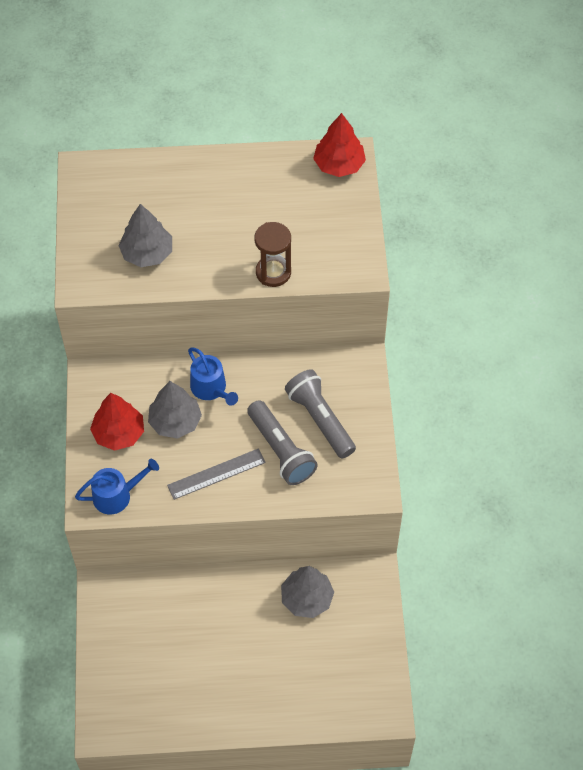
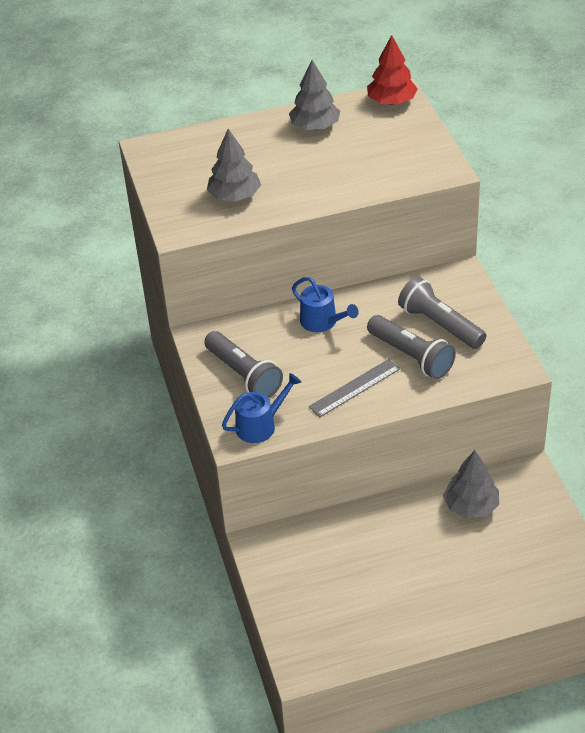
camera: 10 degrees left, 15 degrees down
(119, 433) = (243, 375): red tree -> grey flashlight
(175, 421) = (297, 354): grey tree -> grey tree (315, 126)
(273, 272) = (363, 187): brown hourglass -> none

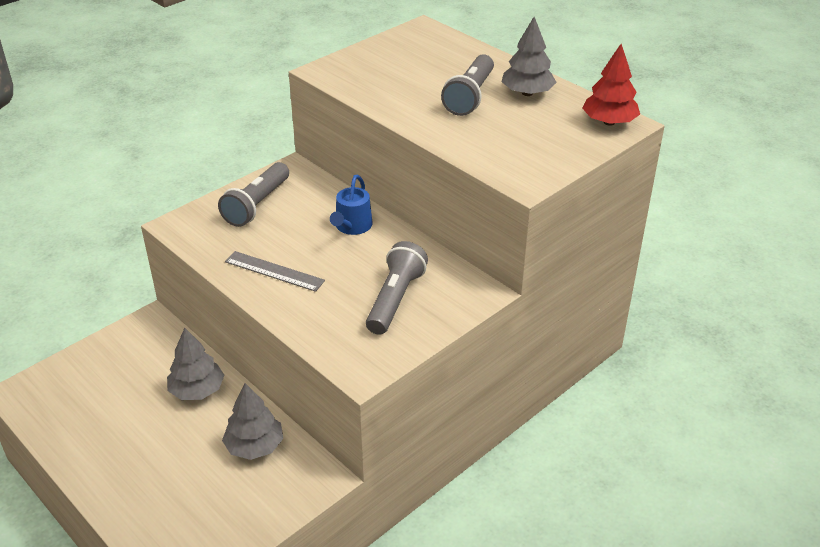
camera: 60 degrees right, 5 degrees down
(235, 196) = (389, 82): grey tree -> grey tree (197, 390)
(260, 425) = (198, 232): blue watering can -> none
(411, 356) = (338, 293): grey flashlight -> grey flashlight (470, 96)

